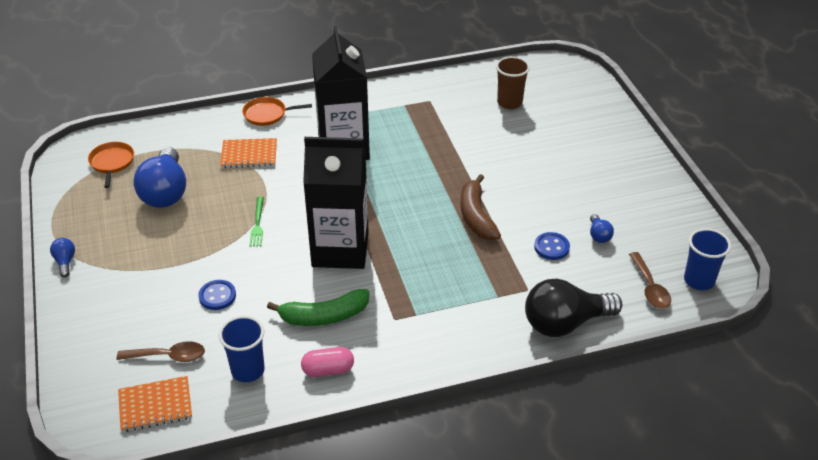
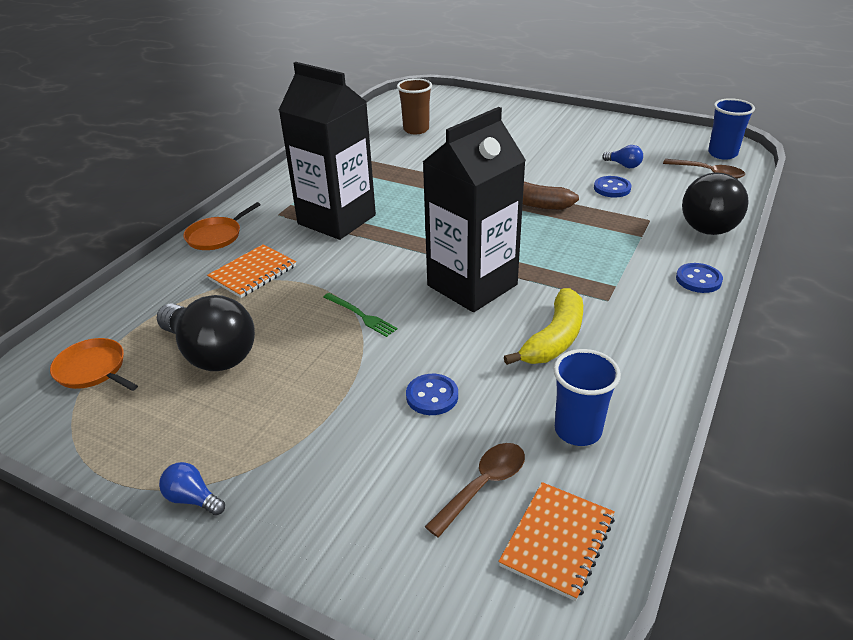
camera: 45 degrees left, 5 degrees down
(165, 192) = (211, 353): blue light bulb -> black light bulb
(324, 316) = (554, 338): green banana -> yellow banana
(328, 370) = (636, 373): pink capsule -> none
(472, 351) = (698, 279): none -> blue button

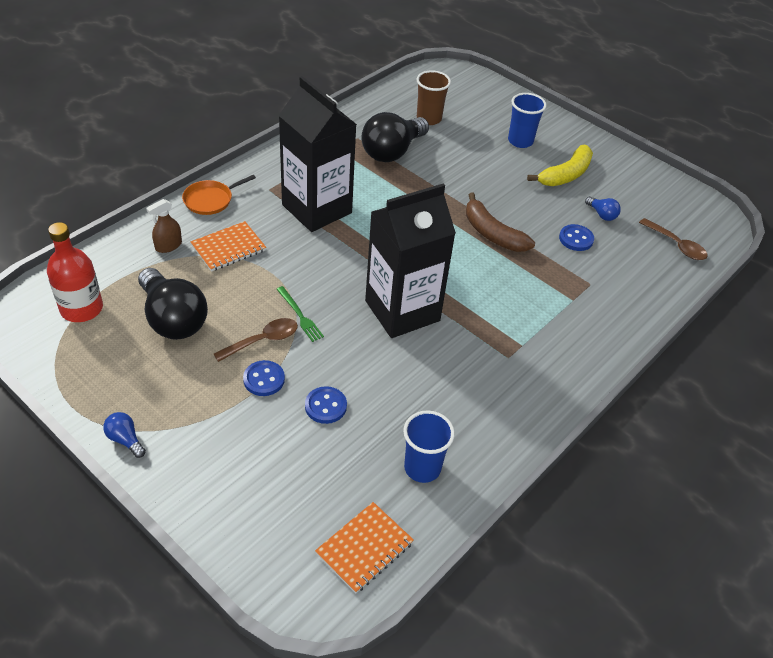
camera: 10 degrees right, 10 degrees up
(93, 370) = (81, 308): orange pan -> red bottle
(182, 286) = (168, 246): none -> brown spray bottle
(483, 485) = (331, 490): brown spoon -> brown spoon (263, 340)
(554, 338) = (445, 382): yellow banana -> yellow banana (565, 175)
(698, 279) = (596, 359): blue button -> blue button (264, 379)
(710, 222) = (643, 302): black light bulb -> black light bulb (392, 151)
(722, 154) = (704, 225): blue cup -> blue cup (520, 141)

